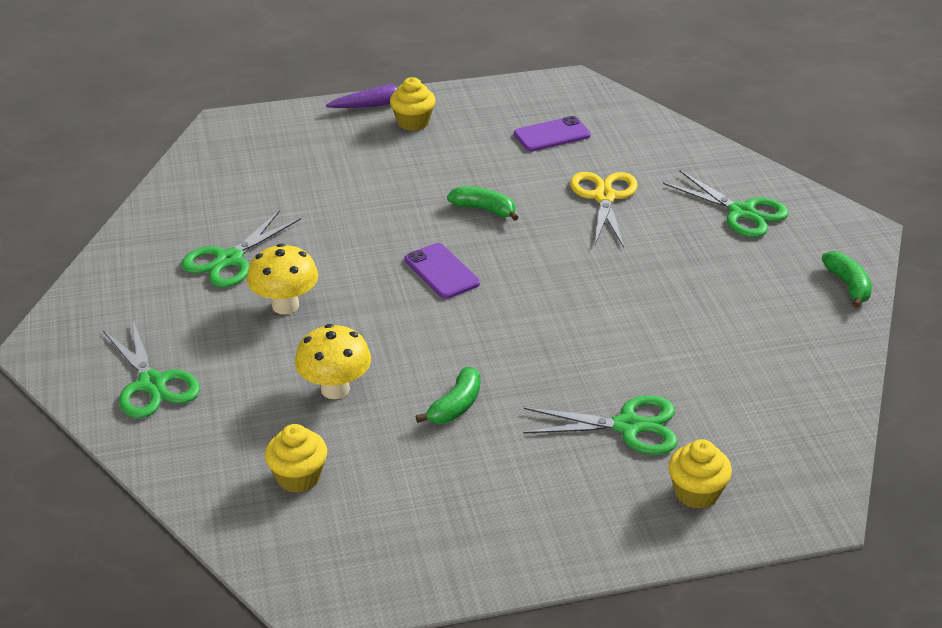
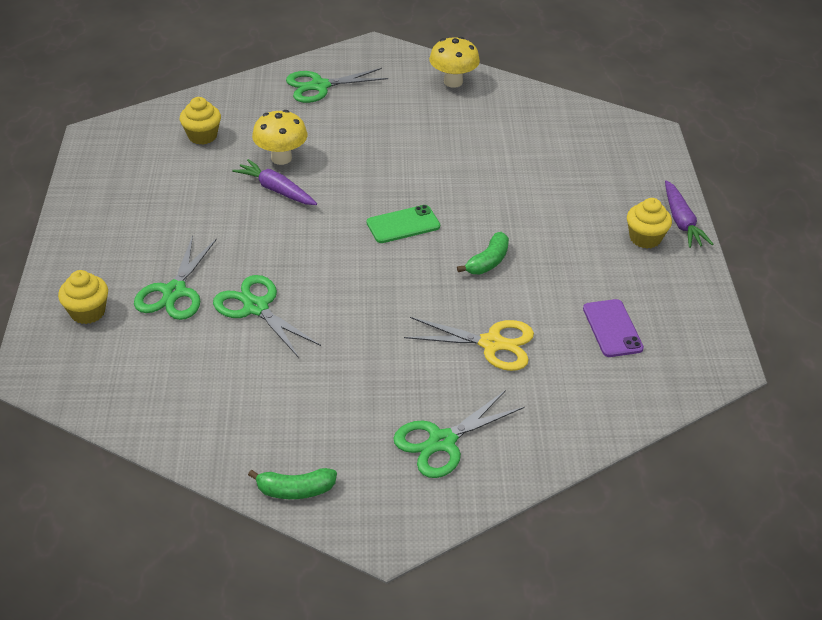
camera: 100 degrees right, 5 degrees up
(229, 260) = (450, 123): green scissors -> green scissors (255, 307)
(285, 305) = (385, 144): yellow mushroom -> yellow mushroom (453, 82)
(405, 381) = (276, 190): none -> purple carrot
(441, 271) = (403, 224): purple phone -> green phone
(456, 406) = (238, 210): green banana -> none

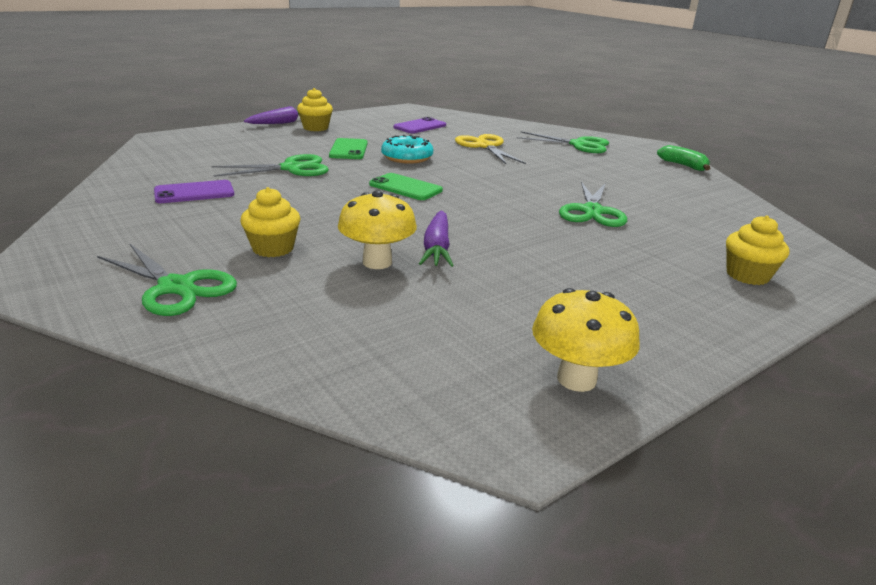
camera: 125 degrees left, 15 degrees down
(174, 292) = (645, 246): green scissors -> green scissors (292, 168)
(202, 136) = (395, 330): yellow cupcake -> yellow cupcake (273, 248)
(453, 82) = (110, 214): yellow mushroom -> yellow mushroom (576, 379)
(473, 120) = (194, 193): none -> purple phone
(488, 261) = (407, 158): green banana -> turquoise donut
(542, 233) = (349, 149): none -> green phone

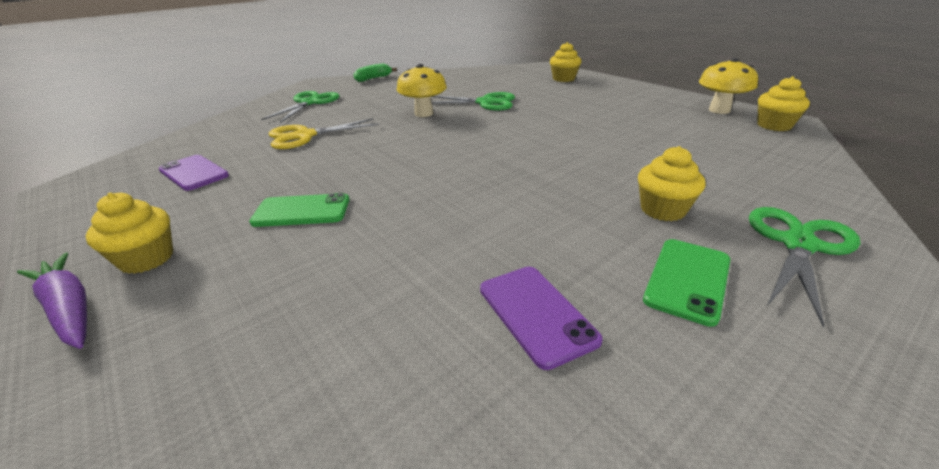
camera: 90 degrees left, 5 degrees up
(292, 168) = (395, 243): green scissors -> none
(377, 262) = (642, 162): yellow mushroom -> yellow mushroom (424, 114)
(405, 187) = (454, 164): green phone -> green phone (687, 280)
(407, 158) = (346, 171): turquoise donut -> none
(437, 248) = (594, 144): purple carrot -> none
(486, 409) = (774, 125): none -> yellow cupcake

